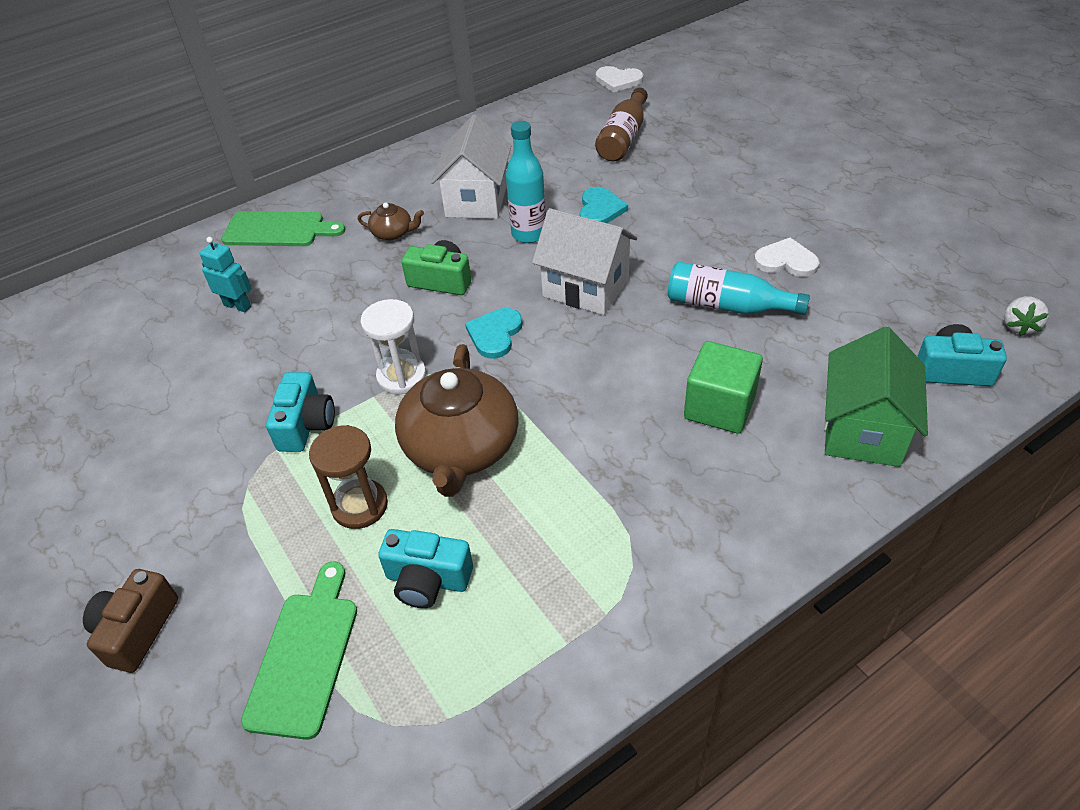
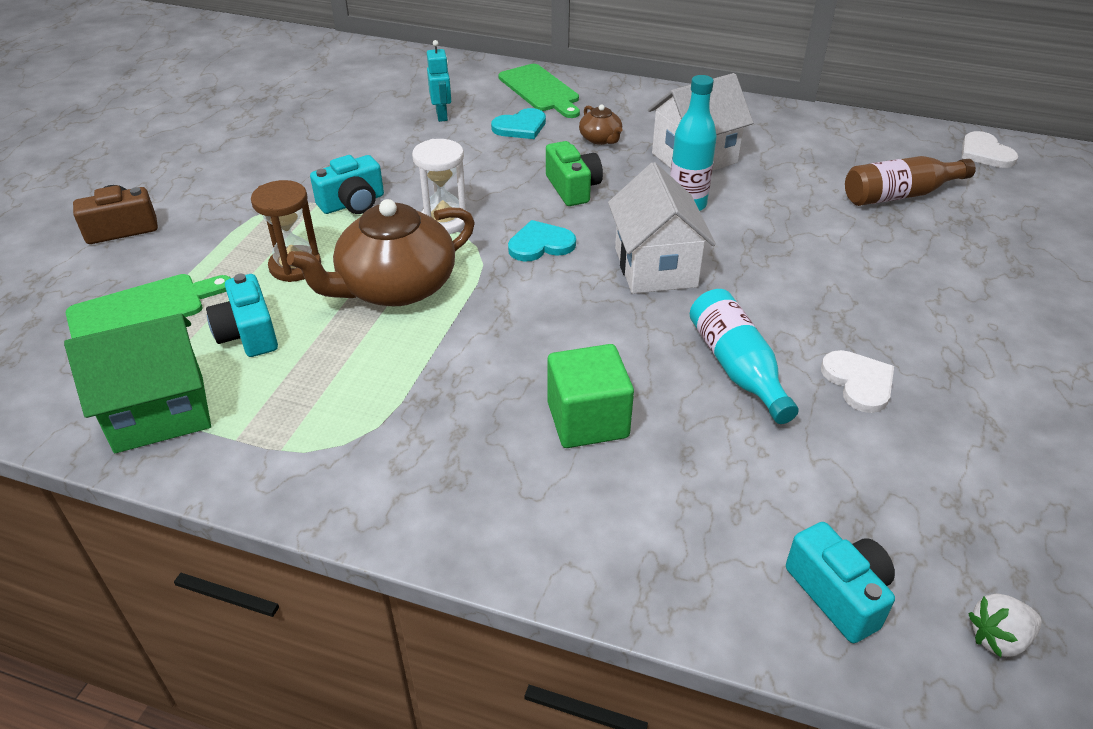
camera: 50 degrees right, 5 degrees down
(600, 209) = (774, 228): turquoise heart -> turquoise heart (520, 127)
(862, 430) = (659, 544): green house -> green house (160, 413)

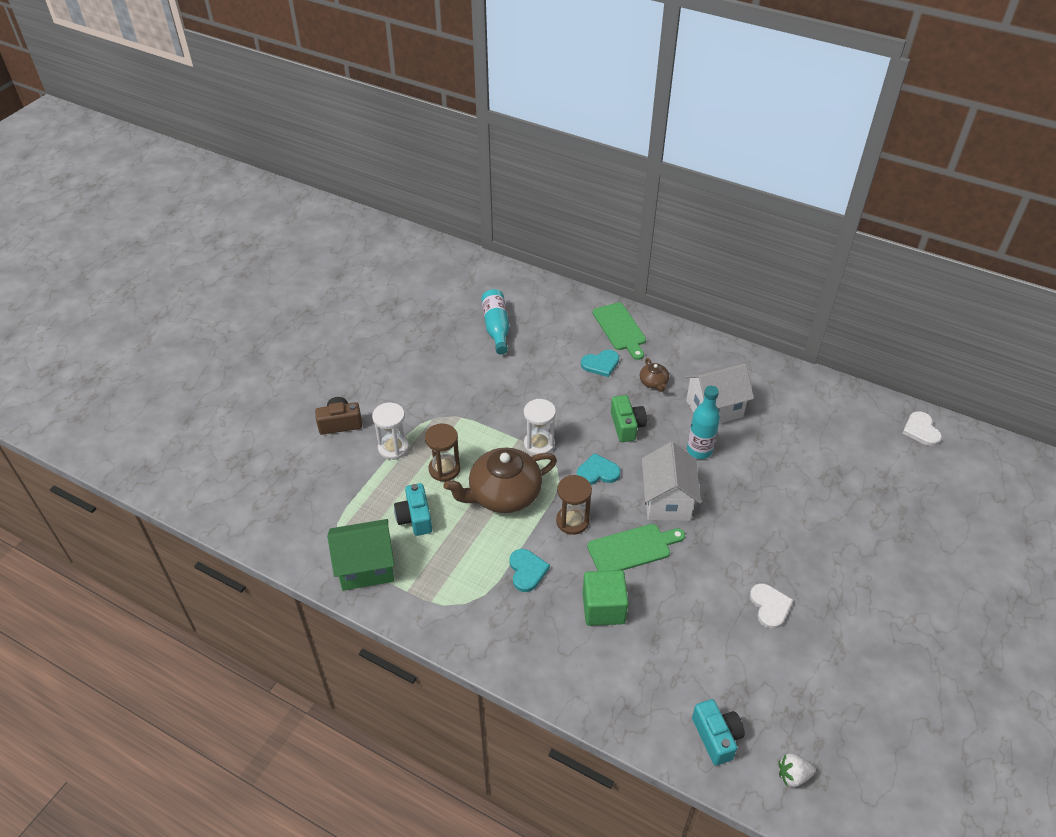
camera: 10 degrees right, 5 degrees up
(142, 309) = (354, 490): green cutting board -> green cutting board (632, 548)
(210, 249) = (393, 448): none -> white hourglass
(353, 203) = (483, 421): turquoise camera -> none
(442, 115) = (548, 346): turquoise robot -> none
(447, 383) = (527, 571): none -> turquoise heart
(512, 308) = (572, 521): none -> brown hourglass
(737, 367) = (699, 585): turquoise bottle -> turquoise bottle (496, 327)
(900, 195) = (846, 461): brown bottle -> none

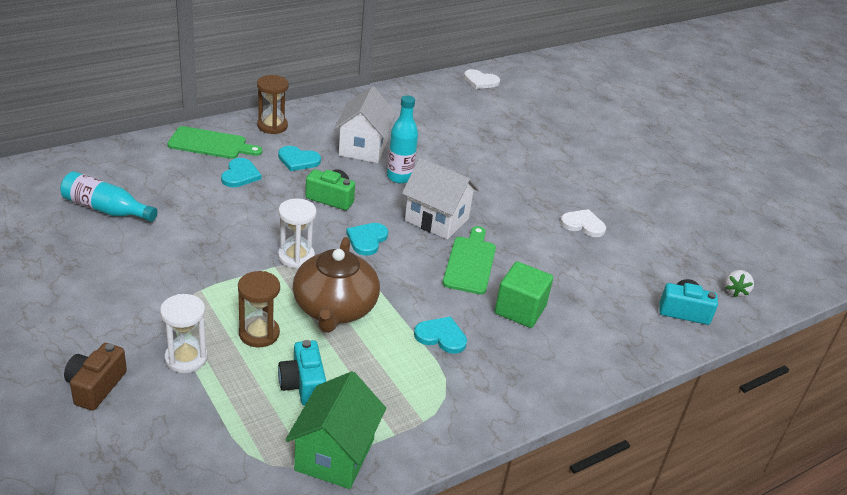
camera: 65 degrees left, 10 degrees down
(415, 518) = (303, 385): turquoise camera -> turquoise camera turned 60 degrees clockwise
(572, 521) = (409, 281): brown hourglass -> brown hourglass (272, 126)
(653, 382) = (298, 160): brown teapot -> turquoise heart

